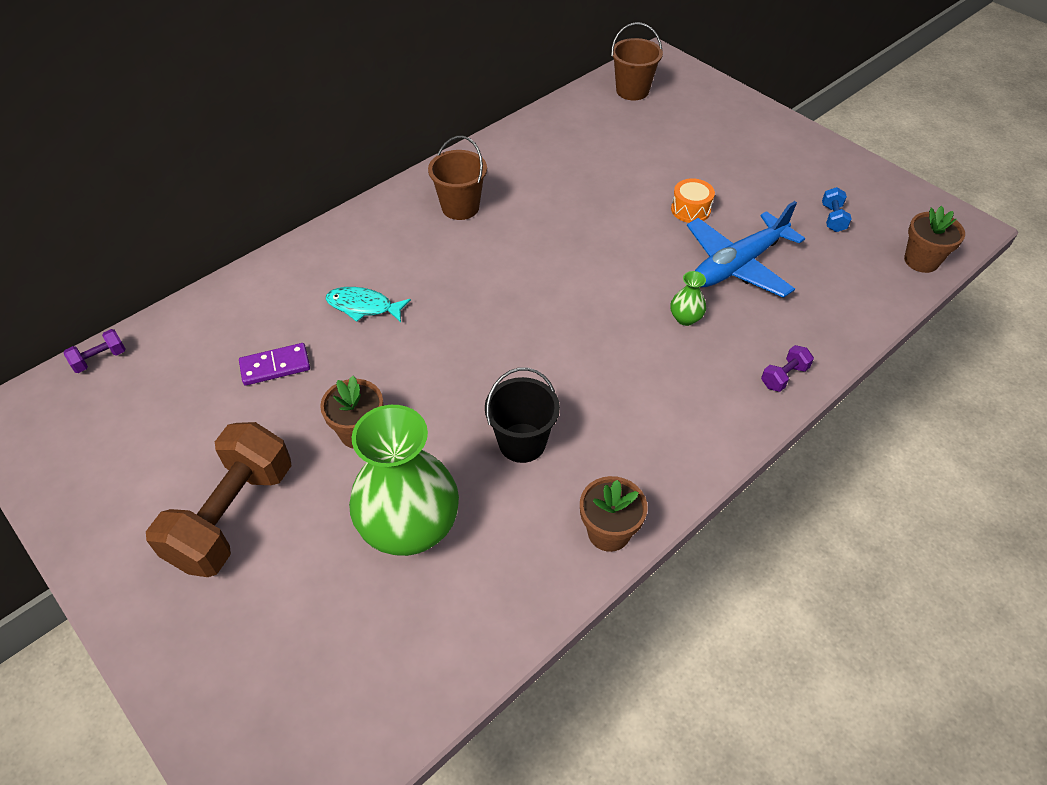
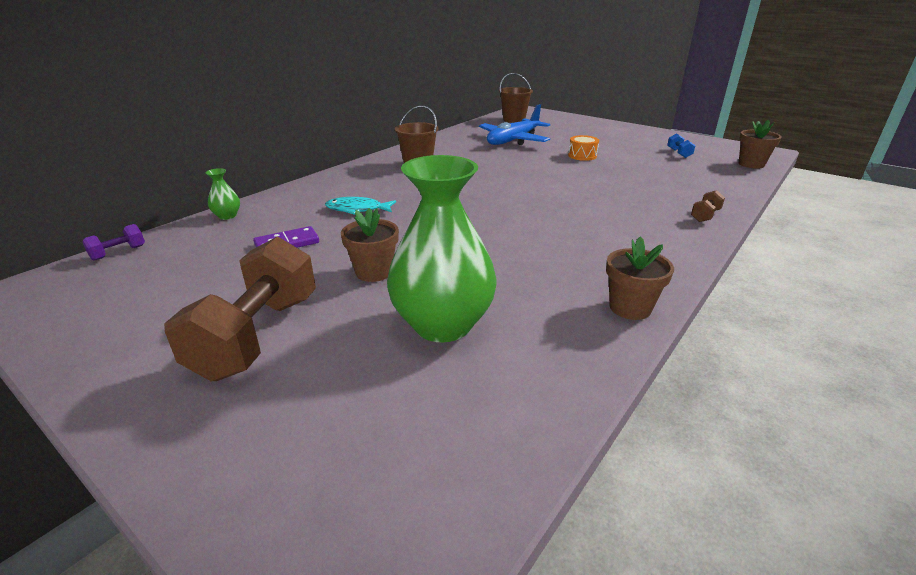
camera: 10 degrees left, 20 degrees down
(522, 443) = (522, 265): black bucket -> none
(685, 318) = (612, 196): green vase -> green vase (227, 216)
(737, 265) = (631, 173): blue plane -> blue plane (513, 140)
(784, 376) = (705, 215): purple dumbbell -> brown dumbbell

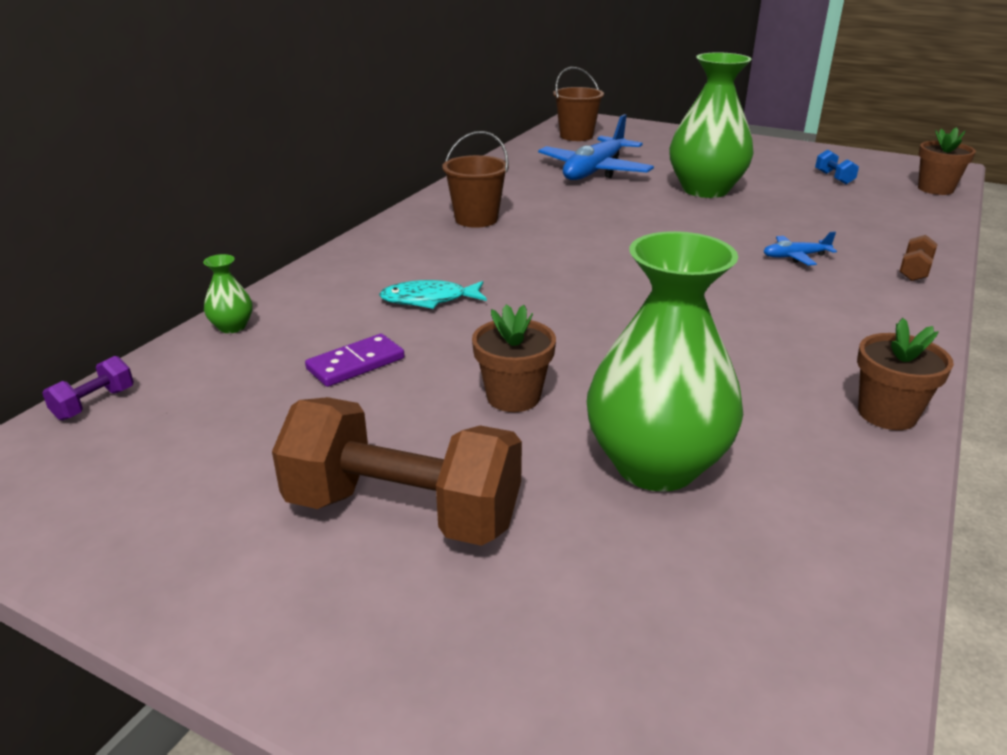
camera: 10 degrees left, 0 degrees up
(258, 335) = (403, 511): brown dumbbell -> brown dumbbell turned 75 degrees counterclockwise
(582, 156) = (705, 190): orange drum -> green vase
(621, 201) = (795, 257): none -> blue plane

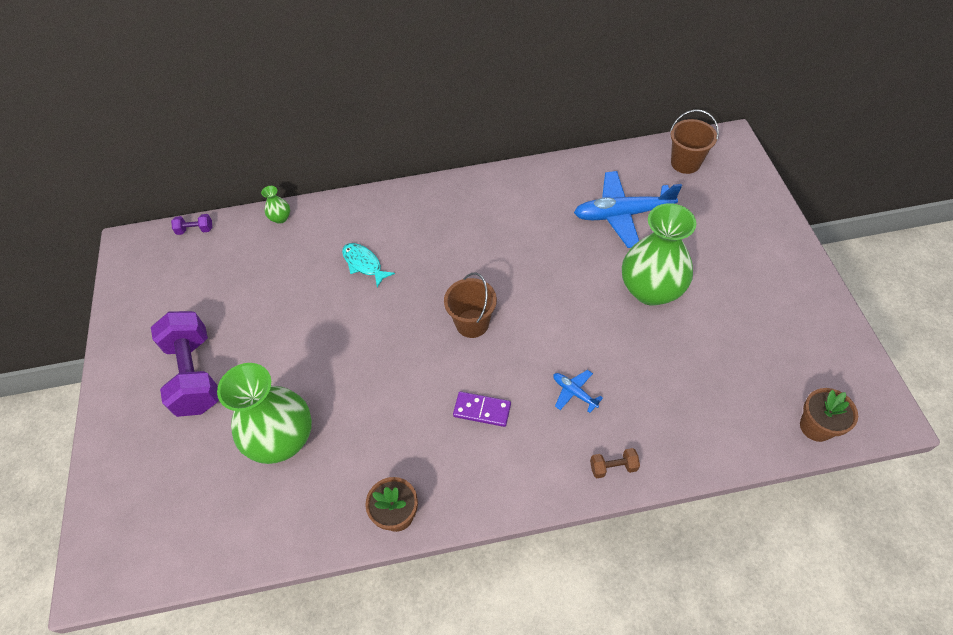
camera: 55 degrees right, 25 degrees up
(356, 364) = (283, 283): purple domino -> purple domino (482, 410)
(403, 511) = (195, 374): brown dumbbell -> purple dumbbell
(476, 219) = (480, 213): brown bucket -> brown bucket (472, 323)
(513, 397) = (299, 356): brown flower pot -> none
(834, 178) = (767, 351): blue dumbbell -> none

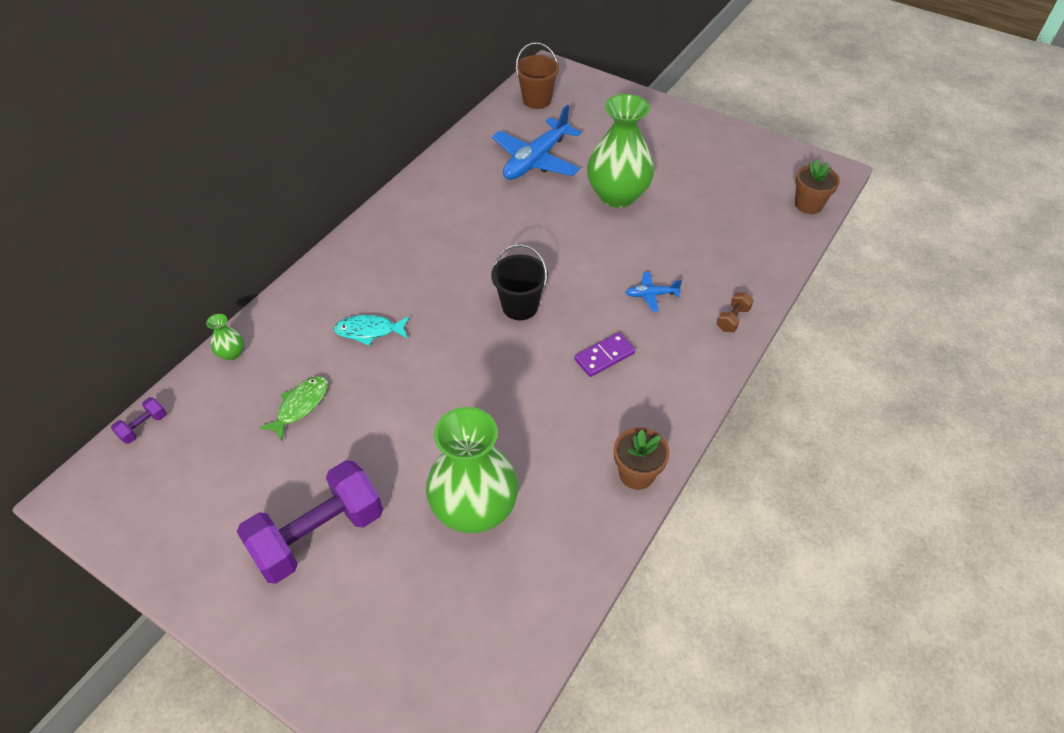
camera: 50 degrees left, 5 degrees down
(195, 374) = (319, 535): purple dumbbell -> purple dumbbell turned 60 degrees counterclockwise
(275, 283) = (300, 406): none -> green fish
(472, 323) = (520, 306): brown bucket -> black bucket

